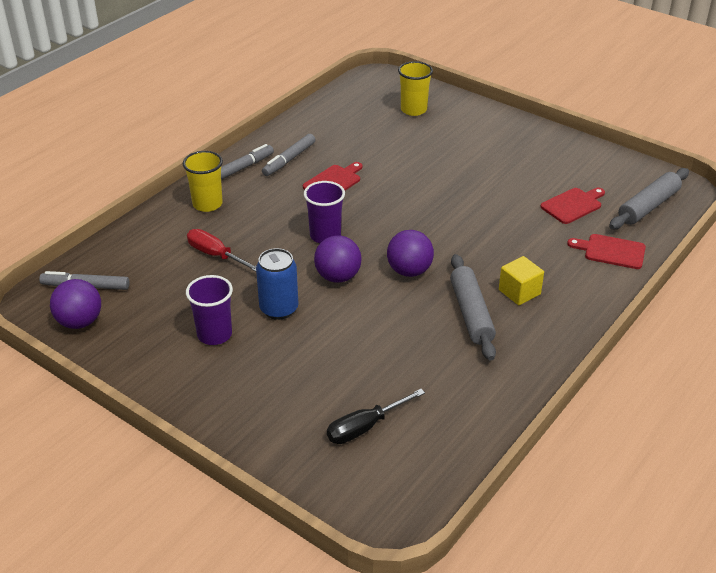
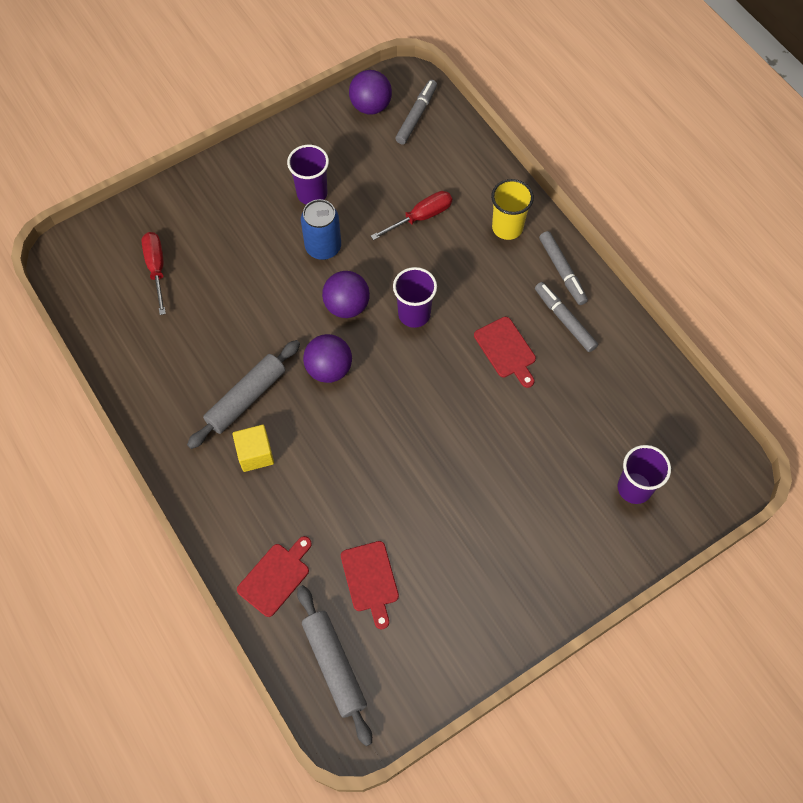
camera: 110 degrees right, 25 degrees up
(365, 427) = (156, 268): black screwdriver -> red screwdriver
(413, 110) = (634, 488): yellow cup -> purple cup
(471, 313) = (246, 398): grey rolling pin -> grey rolling pin turned 60 degrees counterclockwise

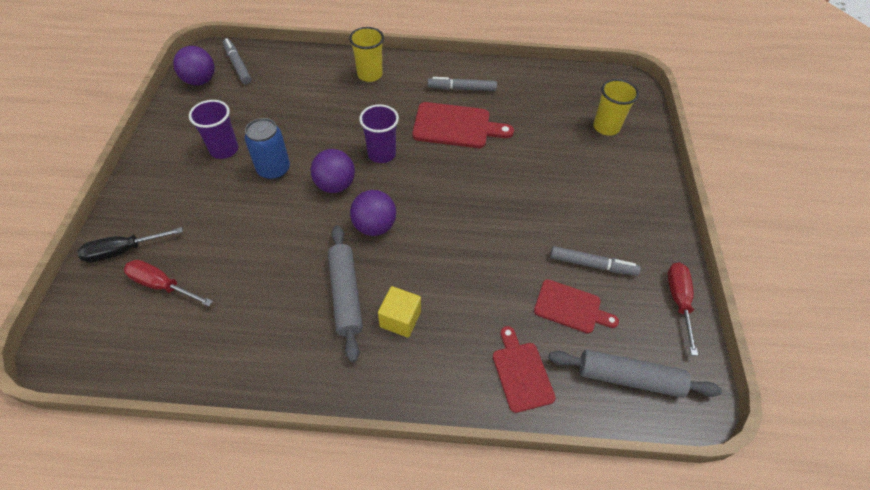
camera: 55 degrees left, 10 degrees down
(163, 217) = (123, 251): none -> black screwdriver
(421, 217) = (313, 107): red screwdriver -> red screwdriver (678, 301)
(506, 350) = (456, 126): red cutting board -> red cutting board, size x1.53
(562, 271) = (427, 70): grey marker -> grey marker (592, 265)
(634, 488) = (606, 127): purple cup -> yellow cup

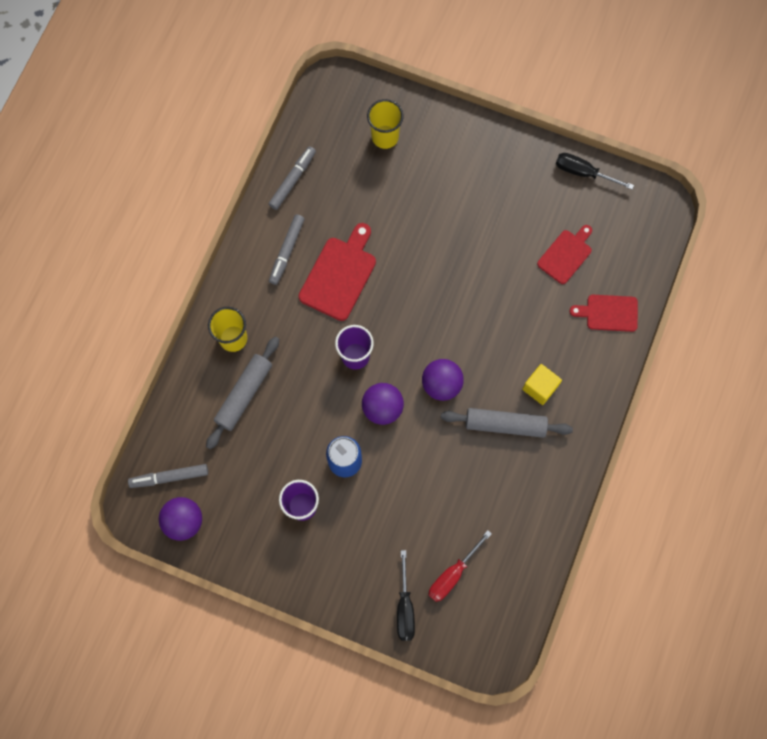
camera: 70 degrees left, 20 degrees up
(592, 265) = (532, 221): grey marker -> grey marker (292, 180)
(629, 378) = (633, 240): grey rolling pin -> grey rolling pin (244, 394)
(678, 301) = (583, 172): red screwdriver -> black screwdriver

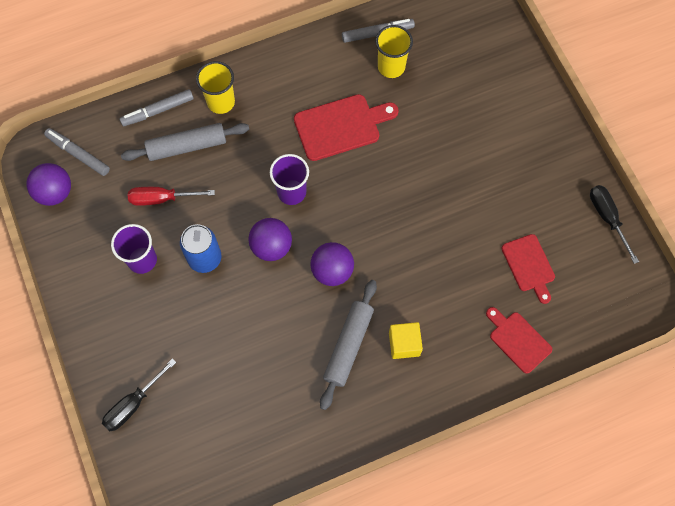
camera: 45 degrees right, 5 degrees down
(287, 251) = (321, 77): grey marker -> grey marker (158, 111)
(385, 137) = (477, 61): yellow cup -> yellow cup (391, 67)
(452, 574) = (192, 416): red screwdriver -> red screwdriver (161, 199)
(505, 425) = (348, 346): grey rolling pin -> grey rolling pin turned 60 degrees clockwise
(566, 255) = (529, 266): red cutting board -> red cutting board turned 75 degrees clockwise

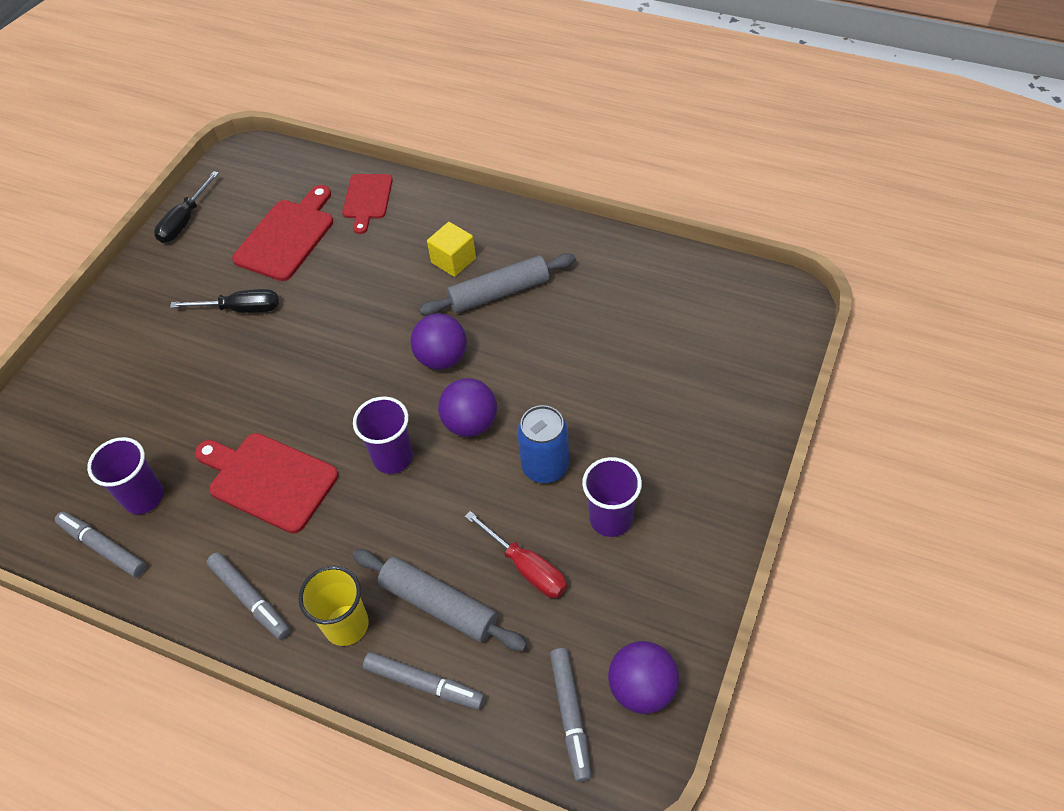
camera: 130 degrees left, 15 degrees down
(133, 404) = (741, 393): black screwdriver -> black screwdriver (241, 309)
(279, 74) = (250, 599): none -> grey marker
(391, 67) = (144, 497): yellow cup -> purple cup
(529, 266) = (287, 236): red cutting board -> red cutting board, size x1.53

